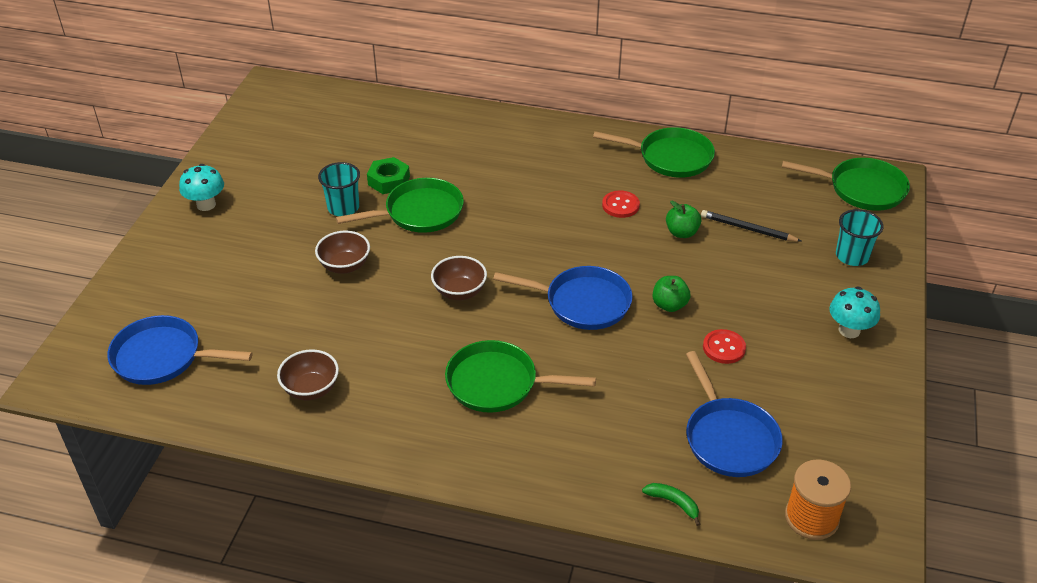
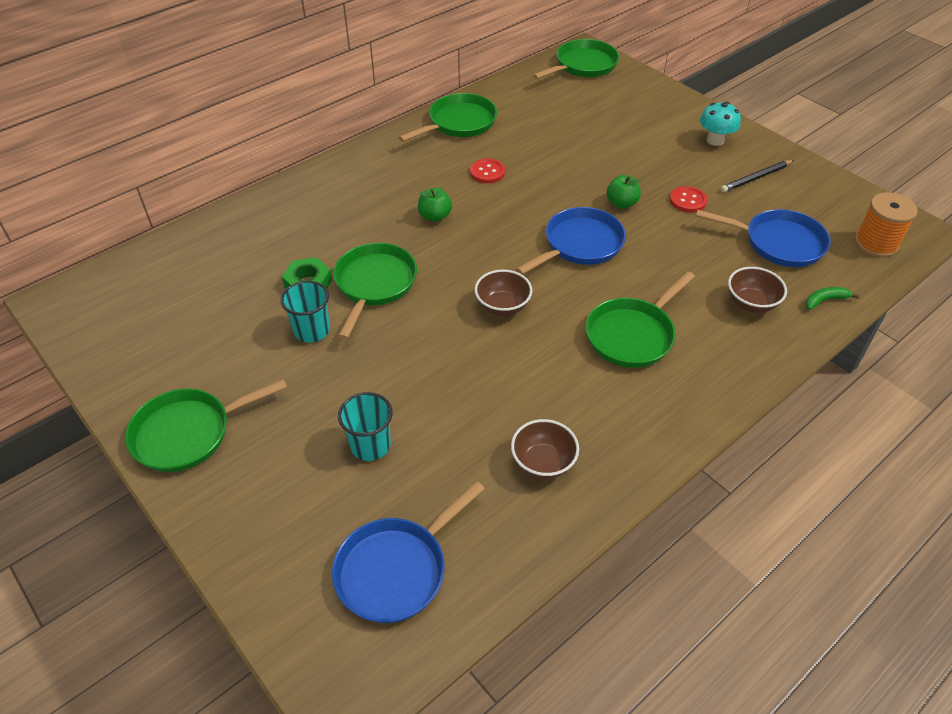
camera: 55 degrees left, 5 degrees up
(206, 204) = (188, 433): turquoise mushroom -> green pan
(345, 266) = (395, 365): brown bowl -> brown bowl (751, 303)
(681, 232) = (548, 159): green apple -> green apple (435, 216)
(748, 229) = (575, 129): black pencil -> black pencil (756, 178)
(852, 256) = (645, 103): turquoise cup -> turquoise cup (370, 445)

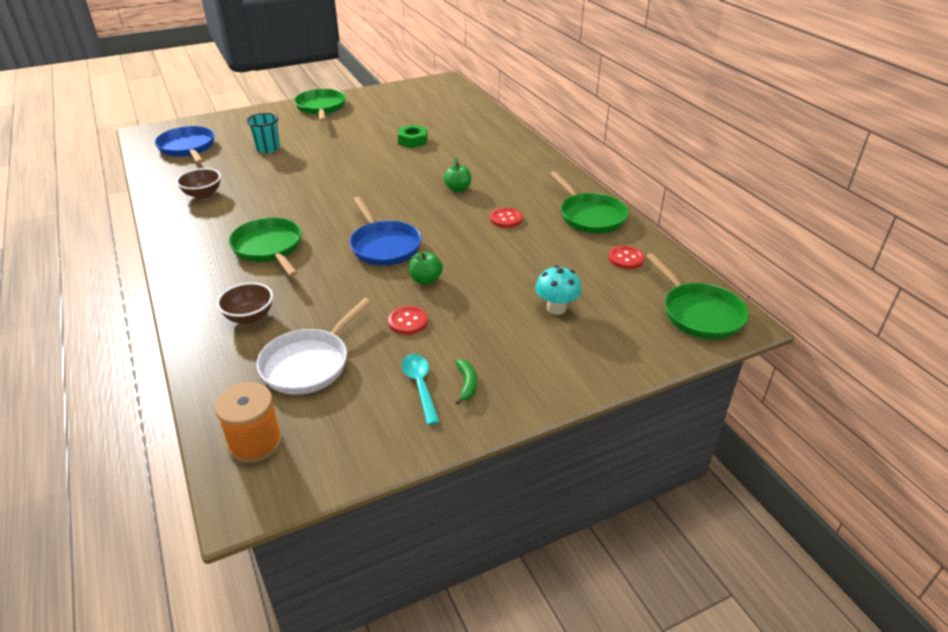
camera: 105 degrees right, 10 degrees down
(312, 330) = (369, 139): turquoise cup -> none
(374, 284) = (397, 160): green pan -> none
(502, 306) = (340, 201): brown bowl -> none
(525, 99) = (626, 259): none -> red button
(715, 140) = (506, 376): turquoise mushroom -> turquoise mushroom (556, 308)
(756, 178) = (420, 386): black pencil -> turquoise spoon
(778, 243) = (309, 363): blue pan -> white pan
(825, 300) = (215, 365): green banana -> green banana (466, 384)

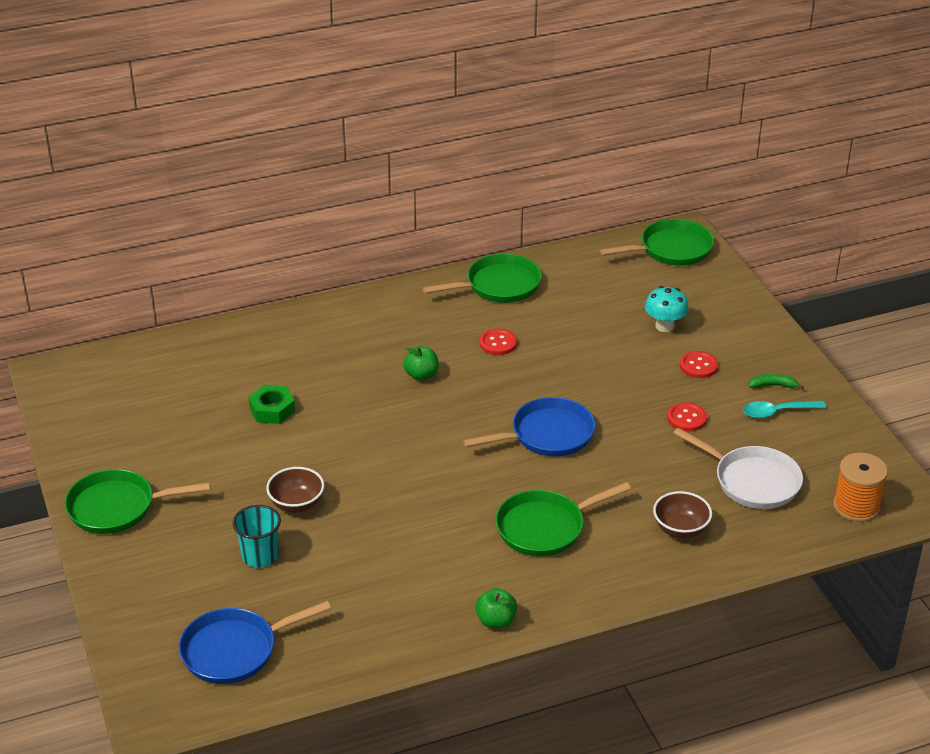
camera: 85 degrees left, 0 degrees up
(203, 194) = (398, 608): brown bowl -> brown bowl (296, 504)
(426, 280) = (615, 405): green apple -> green apple (496, 621)
(626, 259) = (583, 275): red button -> red button (698, 366)

